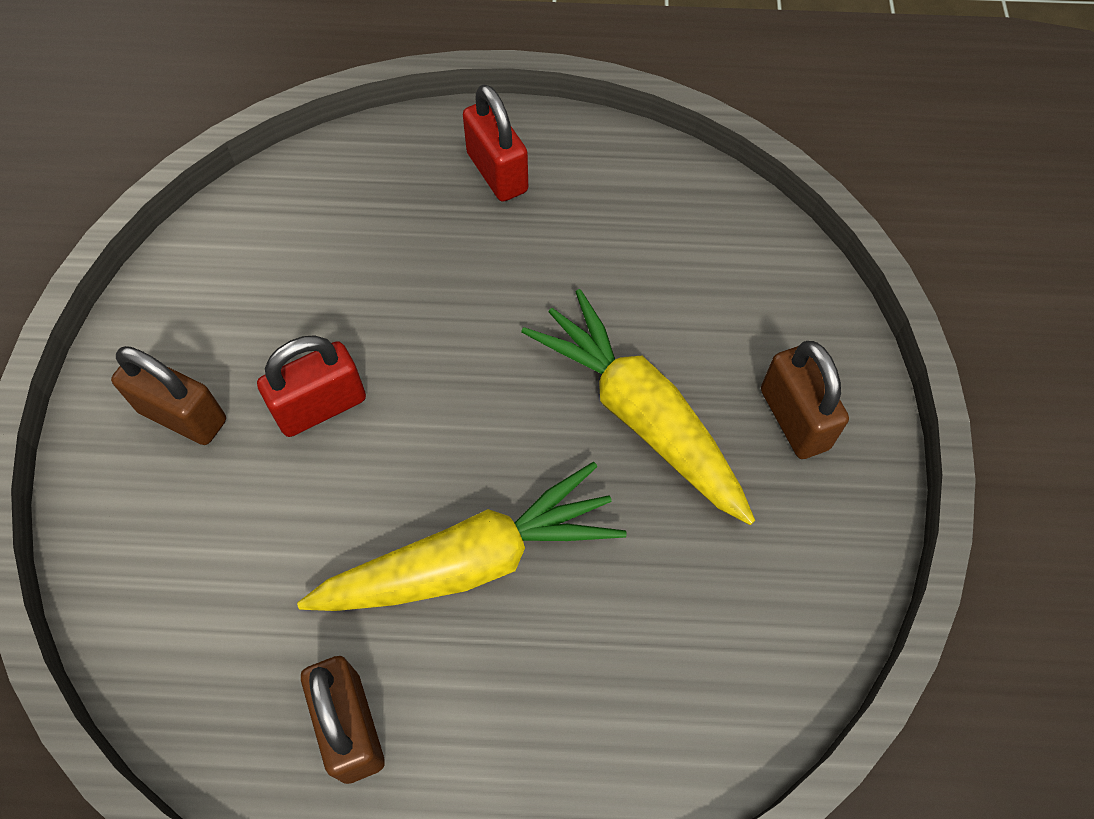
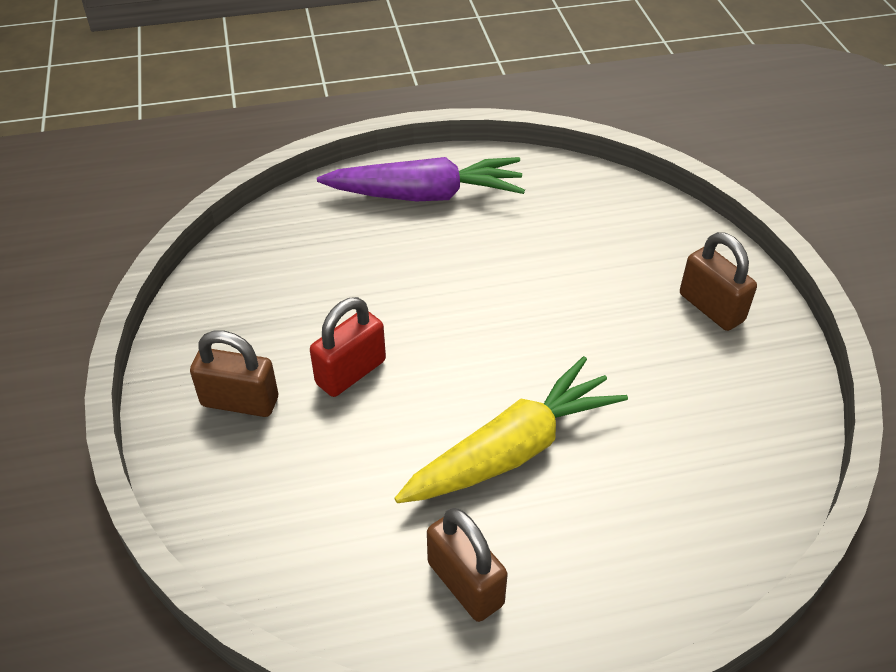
camera: 15 degrees left, 15 degrees down
(497, 172) = (425, 195): red padlock -> purple carrot
(640, 416) = (600, 328): yellow carrot -> none

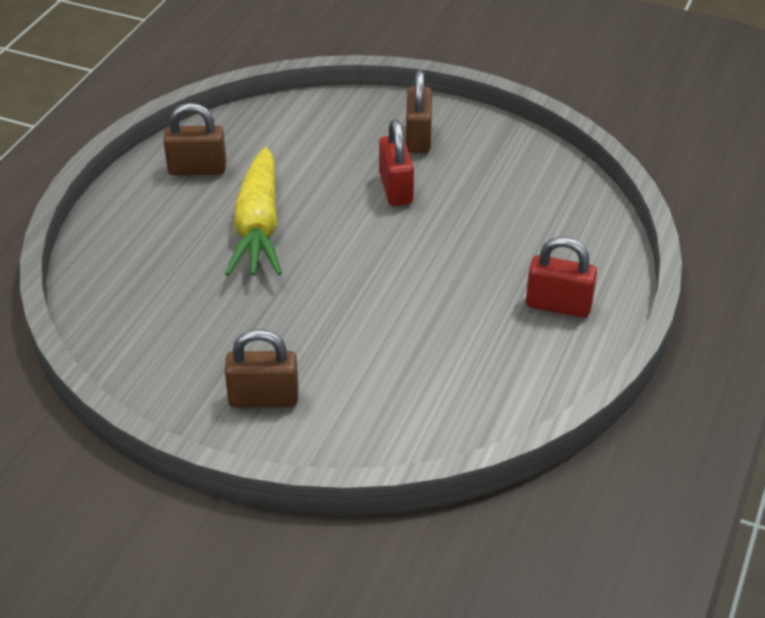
camera: 125 degrees right, 5 degrees down
(240, 401) = (418, 138): brown padlock -> brown padlock turned 45 degrees counterclockwise
(425, 195) = (558, 305): purple carrot -> red padlock

